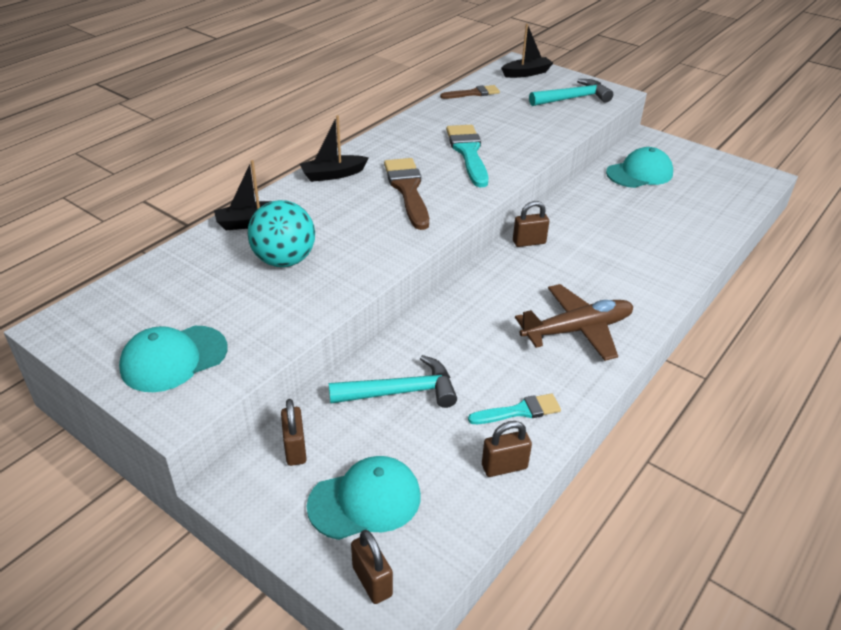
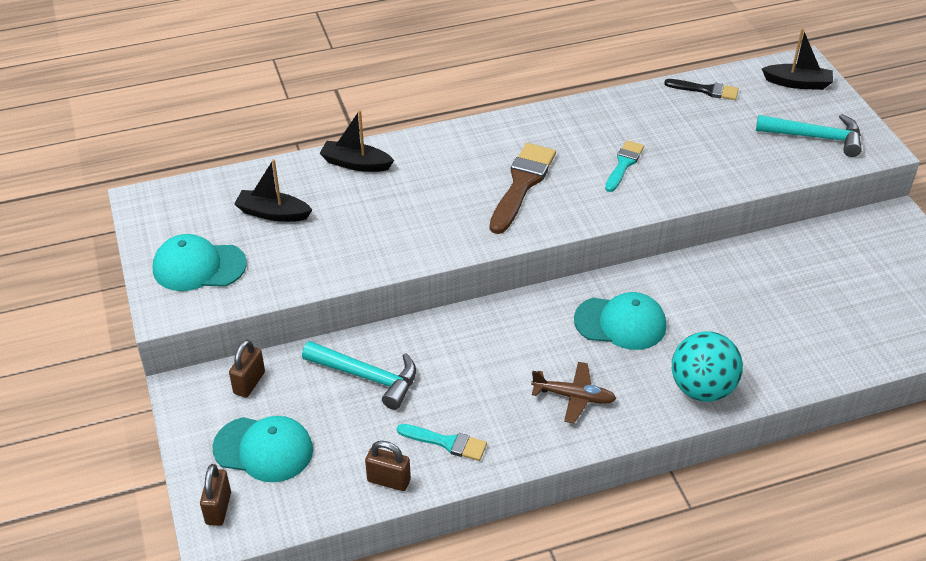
camera: 35 degrees right, 5 degrees up
(284, 260) = (350, 214): turquoise ball -> turquoise ball (702, 388)
(333, 174) = (469, 139): black boat -> black boat (273, 213)
(468, 153) = (623, 164): turquoise brush -> turquoise brush, size x0.60
(473, 93) = (705, 90): brown brush -> black brush
(529, 242) = (621, 287): brown padlock -> none
(577, 330) = (574, 396): brown plane -> brown plane, size x0.63
(639, 173) = (832, 258): turquoise cap -> turquoise cap (620, 323)

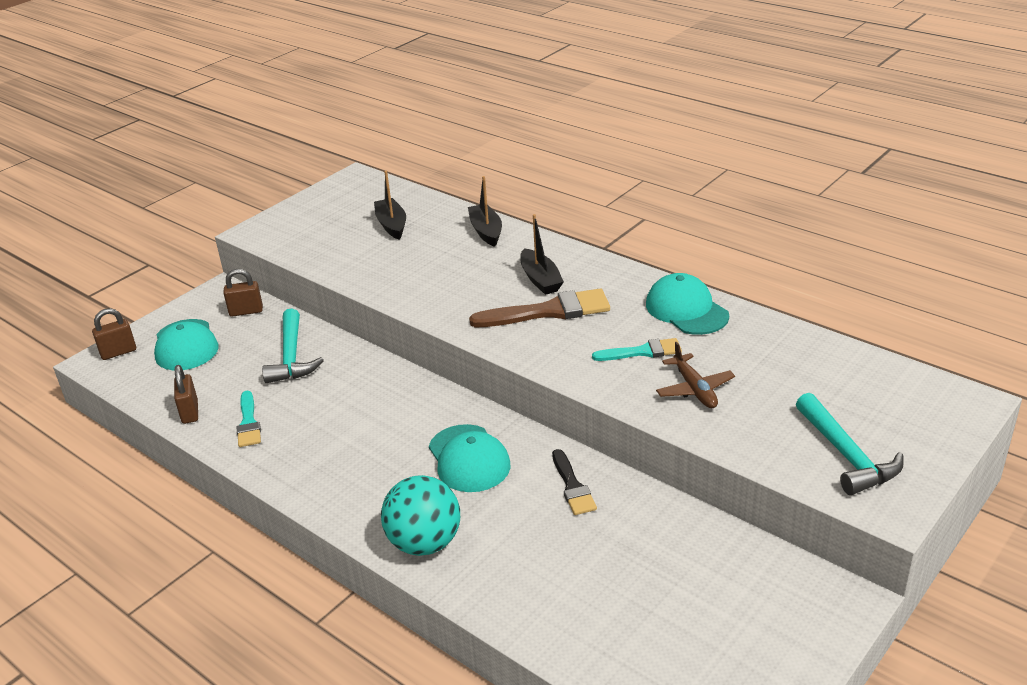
camera: 60 degrees right, 10 degrees down
(199, 266) = (307, 224): turquoise cap -> turquoise cap (686, 310)
(574, 396) = (351, 468): brown plane -> brown plane (694, 389)
(705, 90) = (825, 356): black brush -> black brush (572, 486)
(797, 83) = (928, 409): black boat -> black boat (540, 279)

